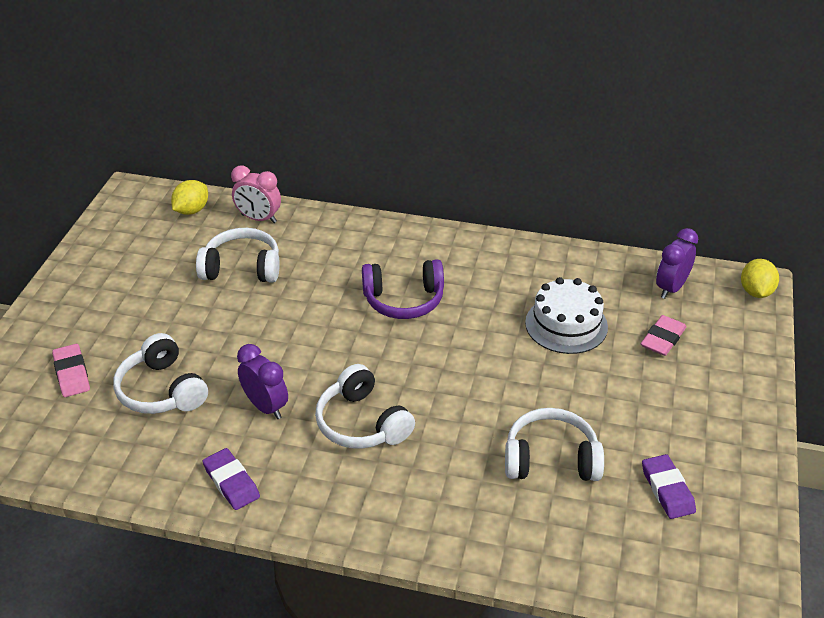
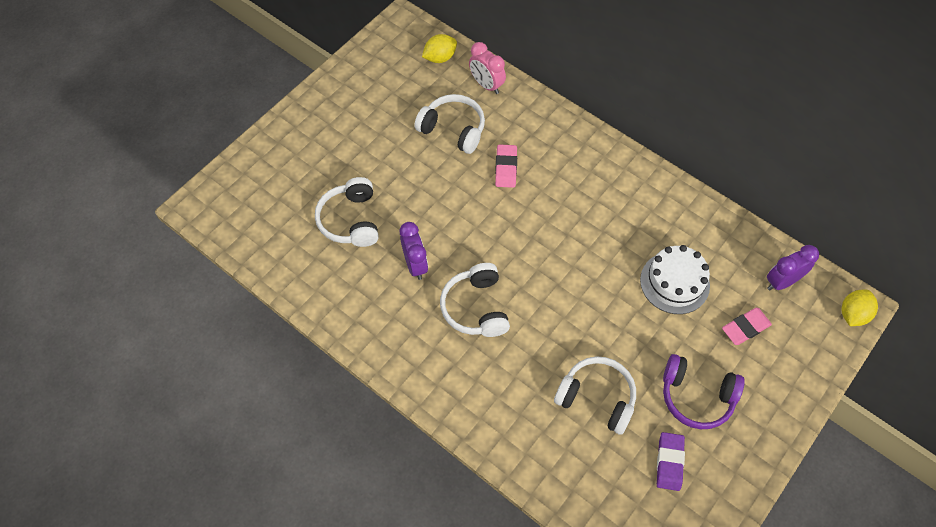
camera: 25 degrees right, 20 degrees up
(72, 374) = (297, 180): pink eraser -> pink eraser (506, 168)
(231, 482) = (365, 318): purple eraser -> none
(404, 300) = (560, 208): purple headphones -> purple headphones (696, 396)

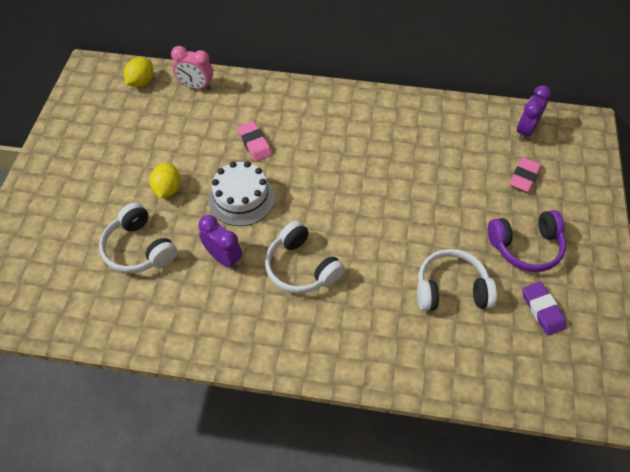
camera: 30 degrees left, 5 degrees down
(453, 129) = (189, 133): white headphones -> none
(674, 282) = (449, 169): white cake -> white cake (241, 198)
(853, 314) = (590, 130): yellow lemon -> yellow lemon (167, 189)

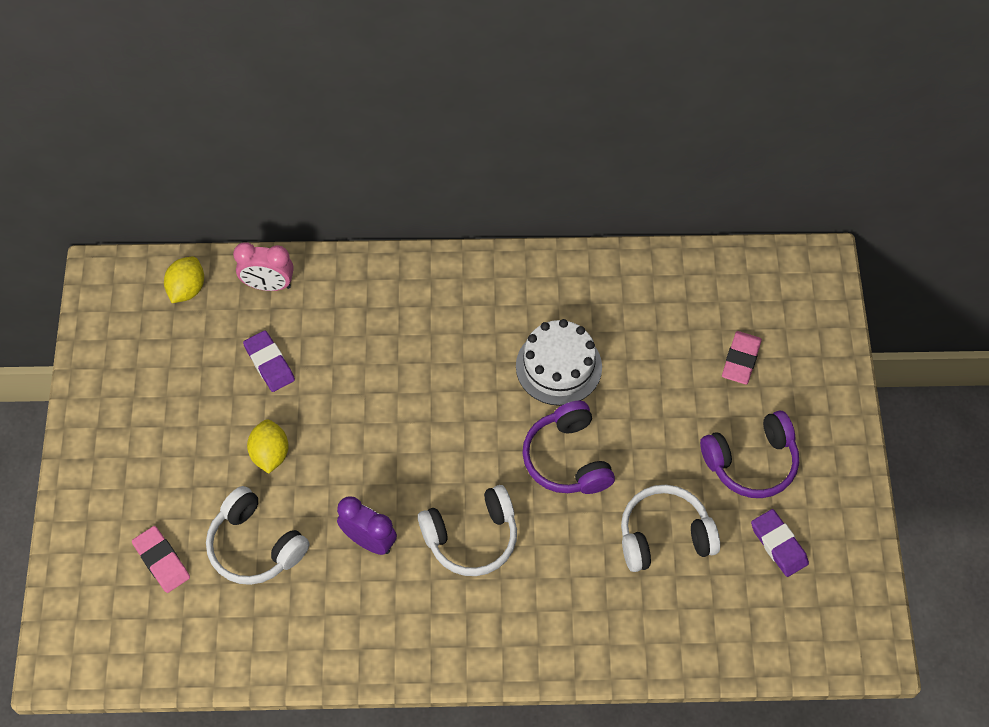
camera: 10 degrees left, 5 degrees up
(183, 133) = (269, 363): none -> purple eraser
(241, 198) = (373, 452): white cake -> white cake (558, 366)
(254, 143) = (372, 365): pink eraser -> pink eraser (162, 561)
(301, 267) = (471, 537): white headphones -> white headphones turned 60 degrees counterclockwise
(384, 224) = (567, 459): none -> purple headphones
(525, 131) = (736, 288): purple clock -> none

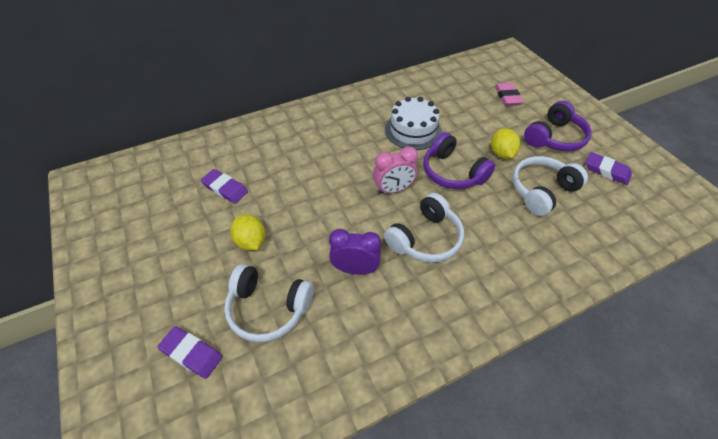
camera: 25 degrees left, 10 degrees down
(162, 561) = (191, 353): pink eraser -> purple eraser
(187, 289) = (147, 167): yellow lemon -> yellow lemon (501, 153)
(268, 285) = (205, 148): pink clock -> pink clock (393, 189)

